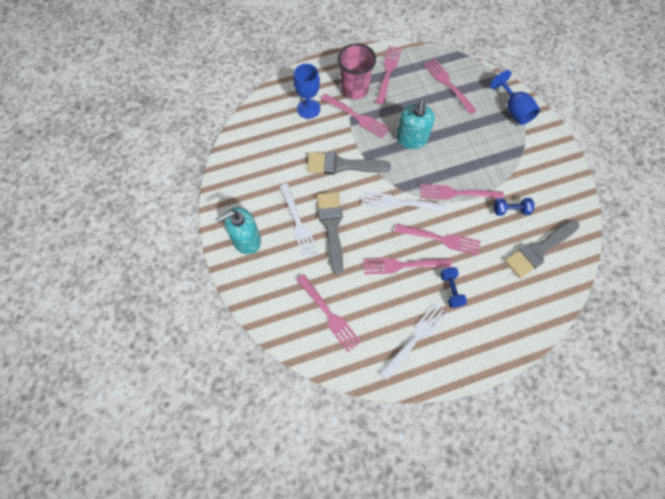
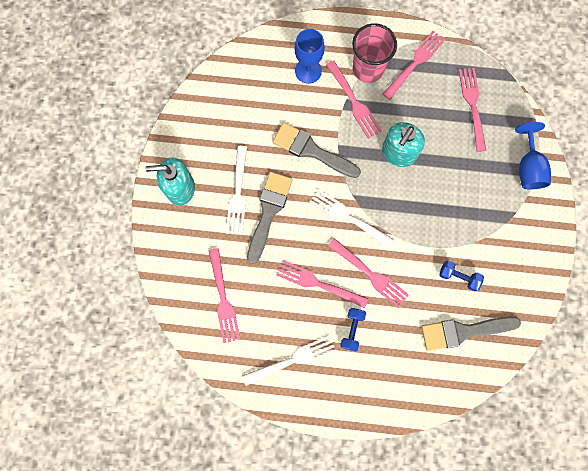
camera: 25 degrees right, 10 degrees up
(457, 193) = (414, 234): pink fork -> none

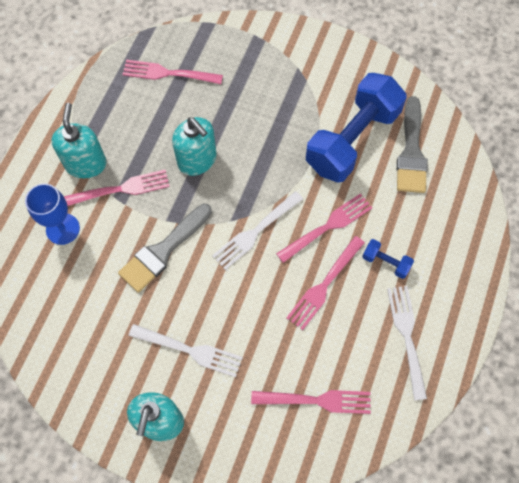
camera: 75 degrees left, 10 degrees down
(268, 212) = (223, 319): grey brush -> none
(368, 69) = (86, 164): pink cup -> turquoise soap dispenser
(414, 64) = (98, 115): pink fork -> none
(458, 277) = (352, 140): blue dumbbell -> blue dumbbell, size x2.48
(528, 167) = (253, 43): blue goblet -> none

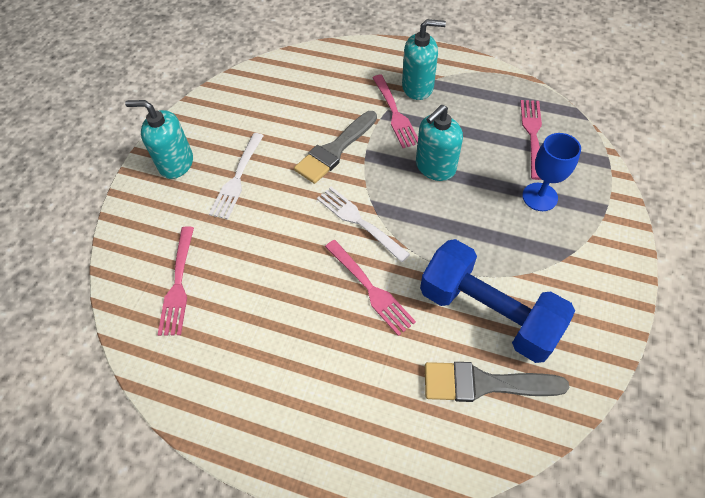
camera: 90 degrees right, 10 degrees down
(63, 229) = (352, 81): blue goblet -> blue goblet (539, 197)
(163, 250) = (335, 150): grey brush -> grey brush turned 90 degrees counterclockwise
(324, 284) = (302, 288): pink fork -> none
(386, 262) = (329, 351): blue dumbbell -> none
(407, 337) = (238, 375): white fork -> none

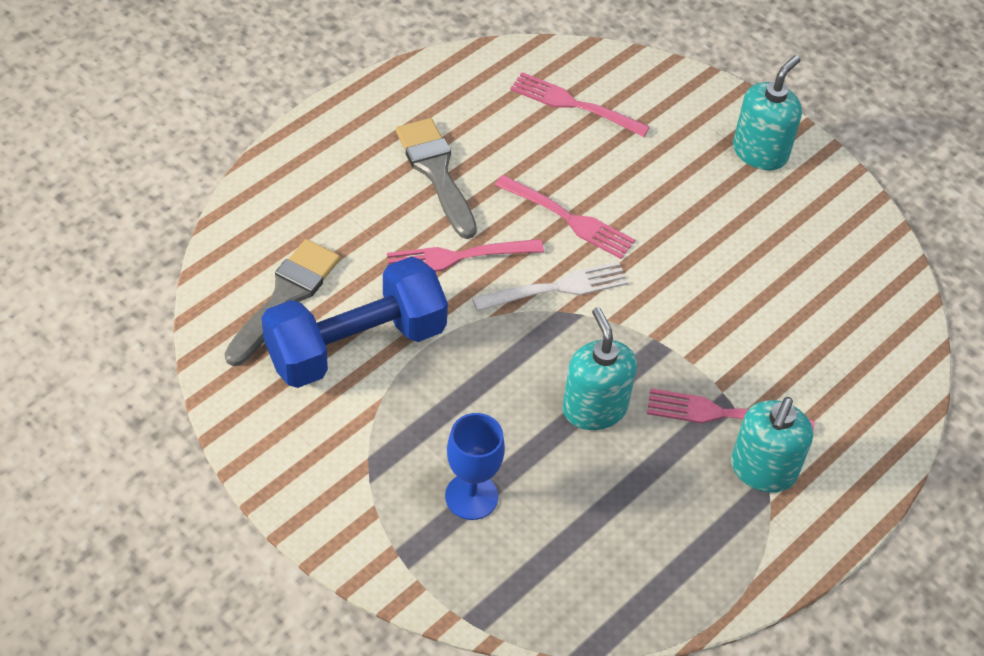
camera: 110 degrees right, 5 degrees down
(237, 178) = (700, 201): white fork -> none
(335, 150) = (690, 315): grey brush -> grey brush (436, 172)
(532, 135) = (580, 559): pink fork -> pink fork (567, 218)

